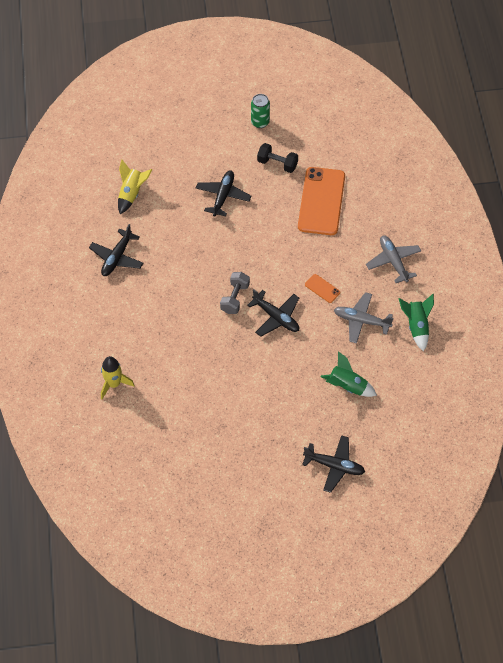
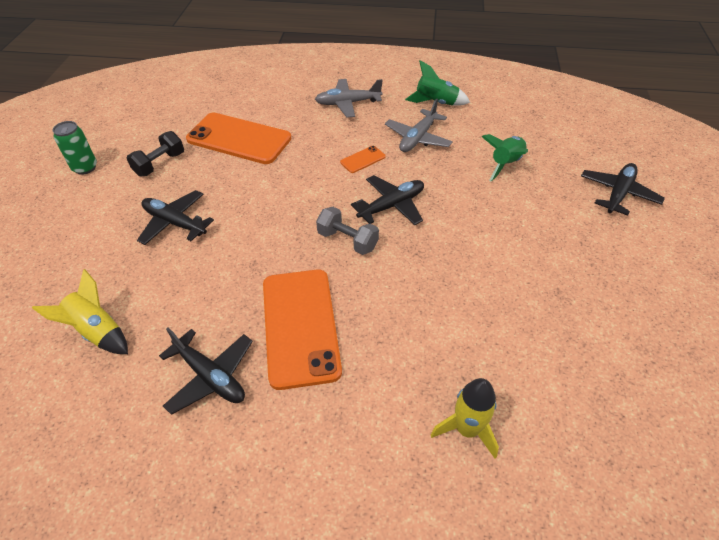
camera: 75 degrees left, 10 degrees down
(159, 290) = (300, 326): none -> orange phone

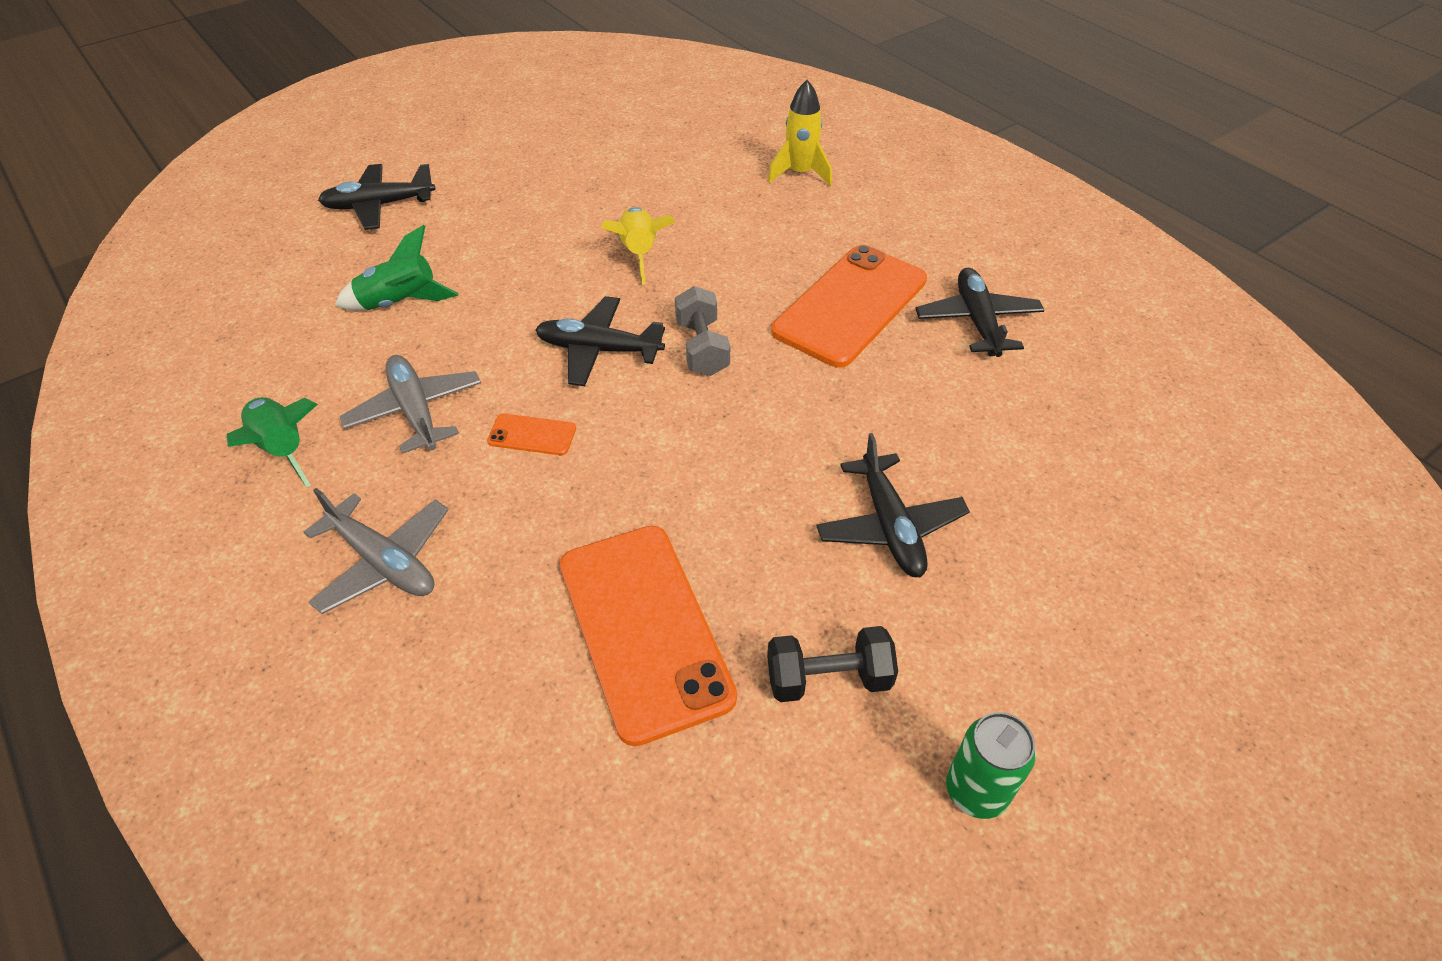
camera: 135 degrees left, 0 degrees up
(97, 331) = (1080, 439): yellow rocket -> yellow rocket (639, 253)
(418, 138) = (415, 411): grey plane -> grey plane turned 105 degrees counterclockwise

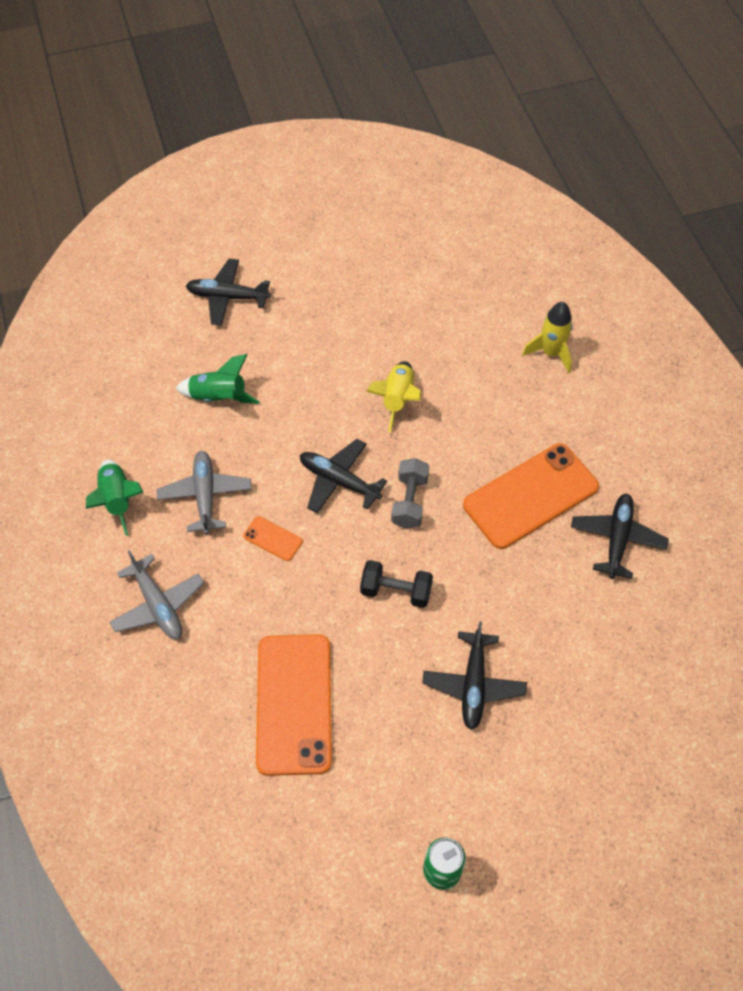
camera: 20 degrees right, 10 degrees up
(828, 678) = (388, 773): black dumbbell -> black dumbbell (396, 591)

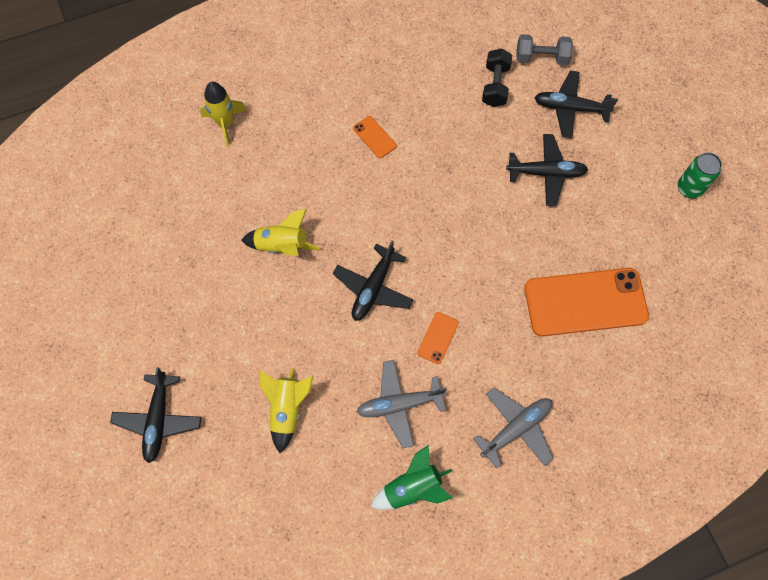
camera: 95 degrees left, 10 degrees up
(219, 397) = (287, 409): green rocket -> yellow rocket
(396, 591) = (475, 233): black dumbbell -> black dumbbell (495, 85)
(409, 501) = (388, 228): grey dumbbell -> grey dumbbell (541, 58)
(530, 496) = (374, 137): orange phone -> orange phone, size x0.42
(617, 539) = (408, 77): black plane -> black plane (570, 108)

